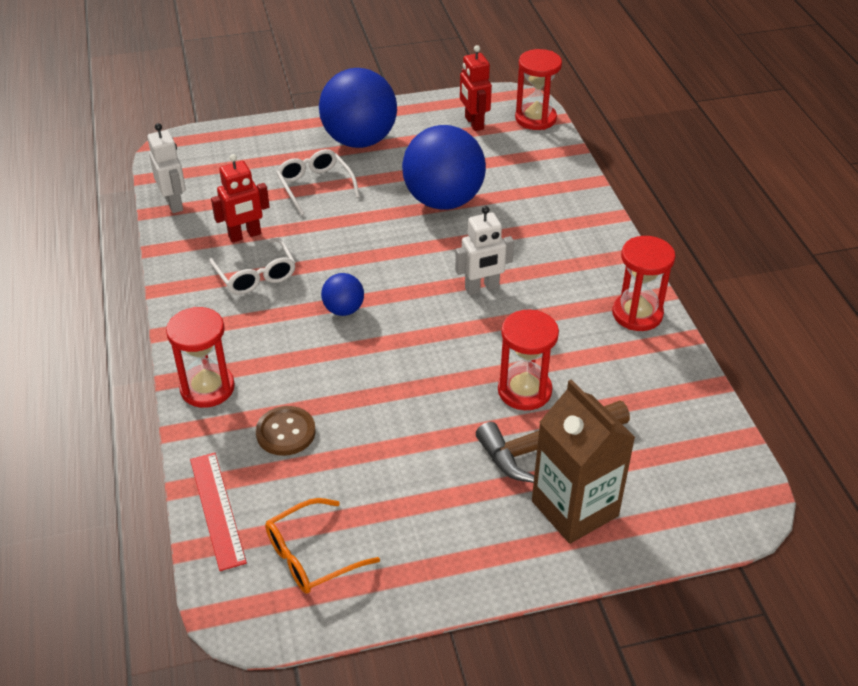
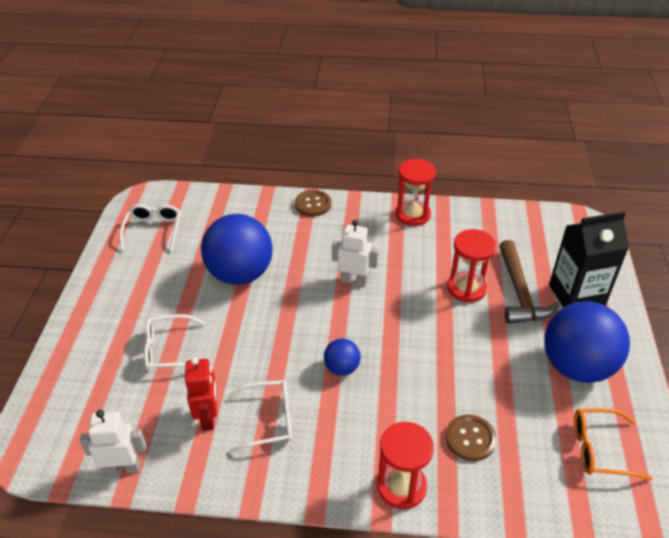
camera: 70 degrees left, 0 degrees up
(217, 509) = (544, 505): red ruler -> none
(311, 556) = (600, 449): orange glasses -> orange glasses turned 105 degrees clockwise
(359, 140) = (124, 304): blue ball -> blue ball (576, 366)
(473, 123) = (153, 230): red robot -> white glasses
(482, 288) = (354, 280): white robot -> white robot turned 75 degrees counterclockwise
(535, 118) = (173, 197): red hourglass -> none
(574, 508) = (576, 295): brown carton -> black carton
(596, 223) = (313, 204): none -> brown button

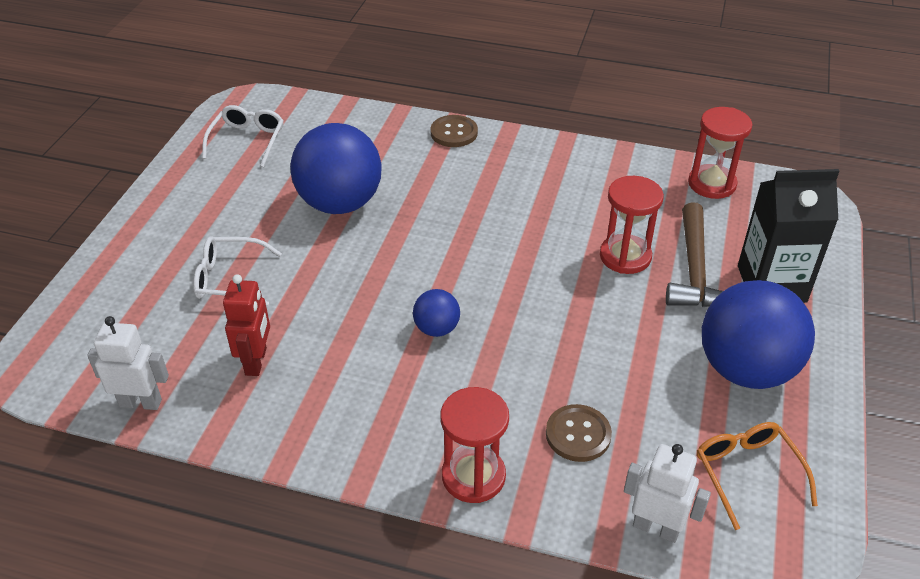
camera: 10 degrees right, 0 degrees up
(269, 420) = (329, 375): white glasses -> none
(354, 280) = (481, 229): white robot -> white robot (656, 528)
(413, 215) = (580, 160): red hourglass -> red hourglass (712, 184)
(600, 449) = (747, 473): orange glasses -> orange glasses turned 60 degrees clockwise

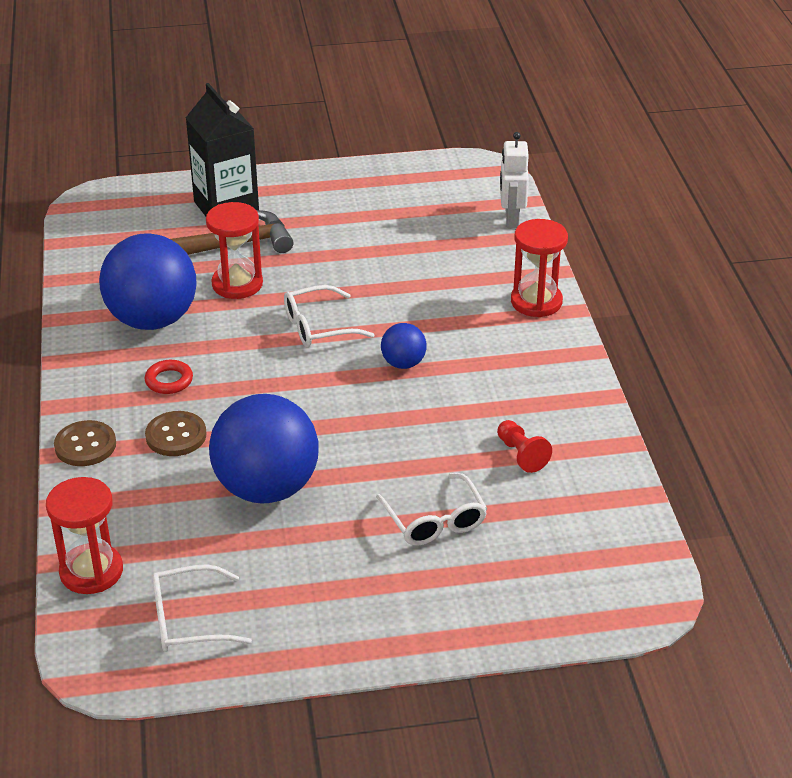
camera: 115 degrees left, 5 degrees down
(140, 402) = (621, 505): white robot -> none
(256, 361) = (521, 454): red robot -> red pawn
(504, 186) = (169, 380): none -> red ring
(527, 289) = (318, 327): none -> white glasses
(578, 434) = (459, 265): brown button -> brown button (176, 435)
(712, 184) = (96, 256): red hourglass -> red hourglass (91, 571)
(745, 369) = (336, 206): blue ball -> blue ball (152, 320)
(747, 473) = (436, 193): orange glasses -> none

